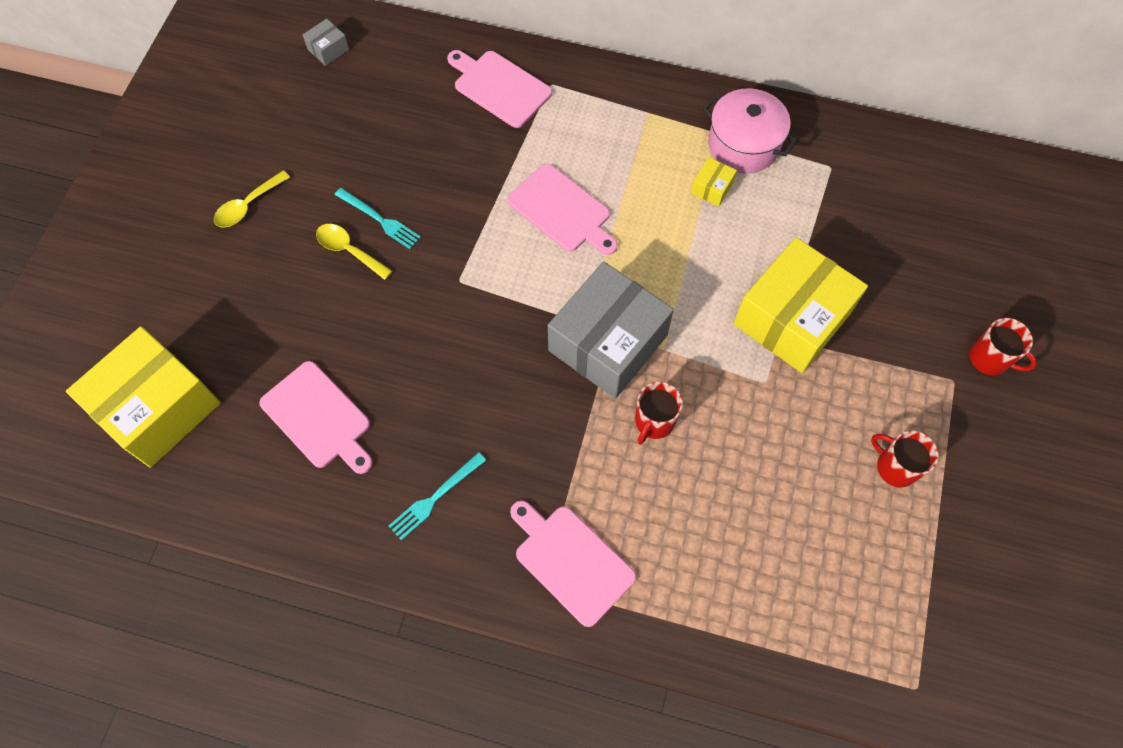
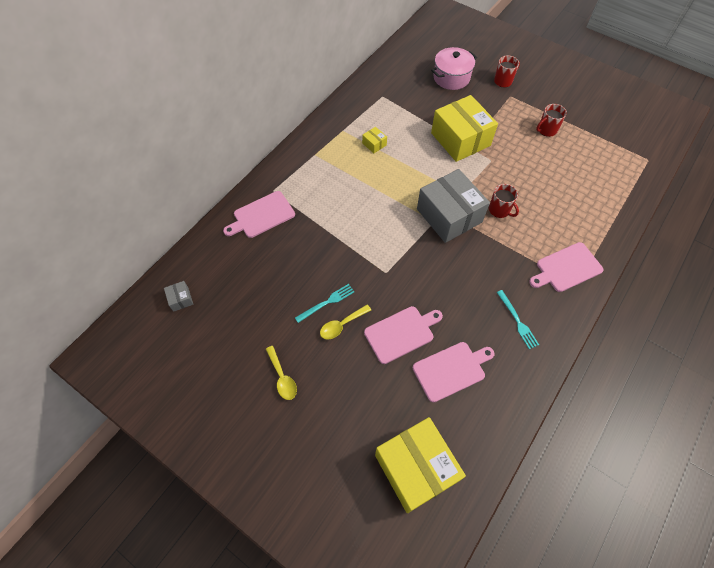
camera: 70 degrees left, 5 degrees down
(562, 211) = (360, 211): pink cutting board -> pink cutting board (401, 333)
(743, 145) = (354, 123): pink pot -> pink pot (451, 77)

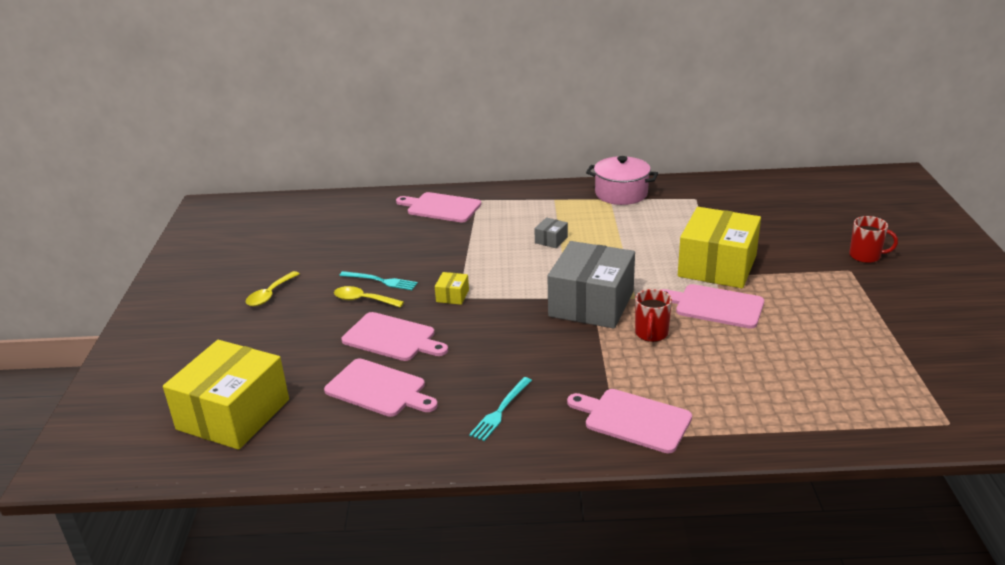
camera: 55 degrees right, 30 degrees down
(180, 299) = (303, 214): grey box -> grey box (551, 240)
(374, 144) = (620, 222): yellow box -> yellow box (452, 296)
(451, 77) = (802, 223): pink pot -> pink pot (621, 194)
(497, 167) = (715, 306): none -> pink cutting board
(546, 130) = (842, 317): red mug -> none

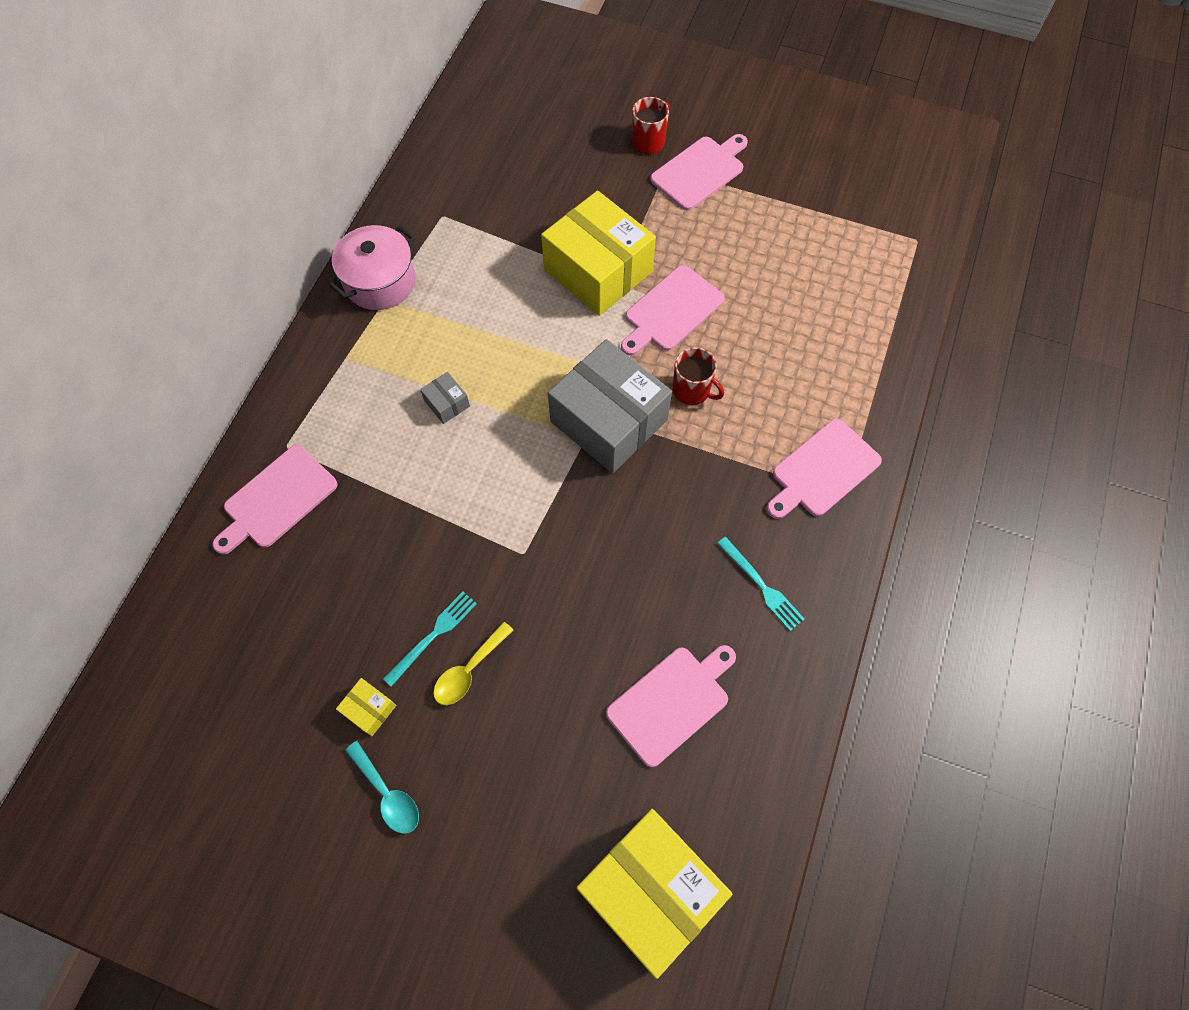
camera: 70 degrees left, 35 degrees up
(270, 294) = (387, 793): yellow spoon -> turquoise spoon
(392, 338) = (574, 658): pink cutting board -> pink cutting board (700, 171)
(452, 296) = (515, 560): yellow box -> yellow box (369, 709)

